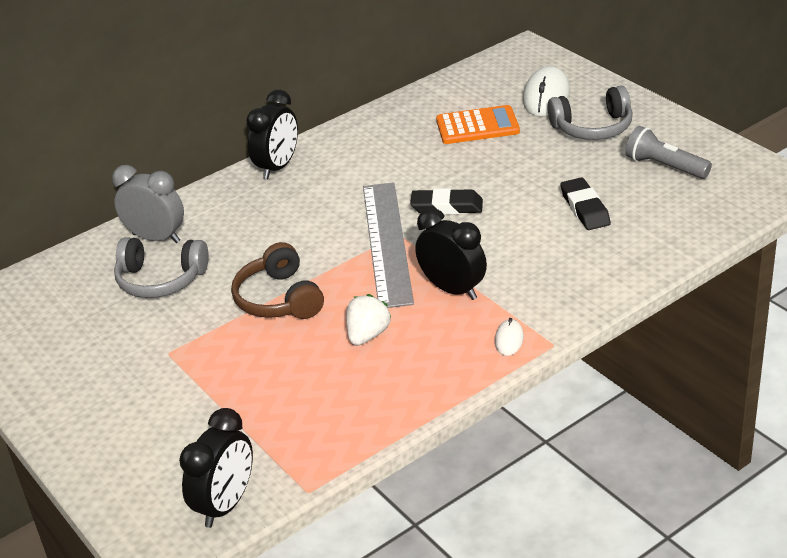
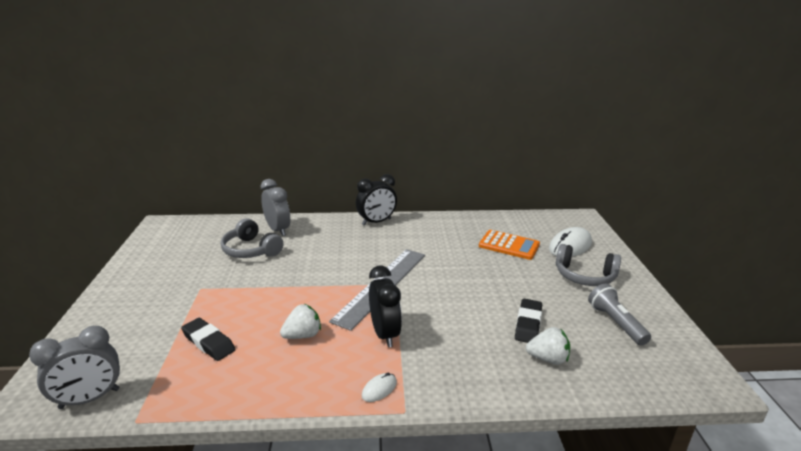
camera: 30 degrees right, 10 degrees down
(226, 505) = (90, 398): black clock -> grey clock
(279, 299) = (288, 288): brown headphones -> none
(447, 206) = (440, 281): black eraser -> black eraser (208, 342)
(633, 233) = (548, 359): none -> white strawberry

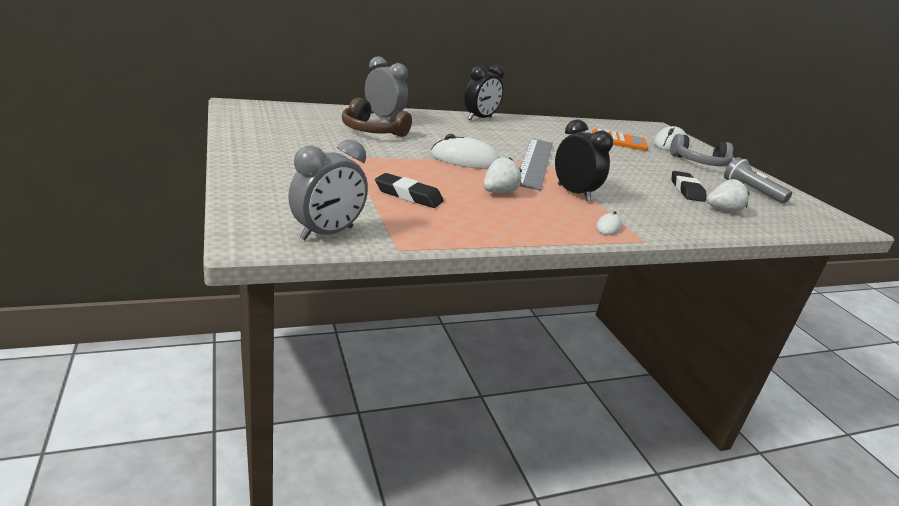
camera: 20 degrees left, 0 degrees up
(251, 250) = (372, 131): grey headphones -> brown headphones
(308, 287) = (465, 160): none -> white mouse

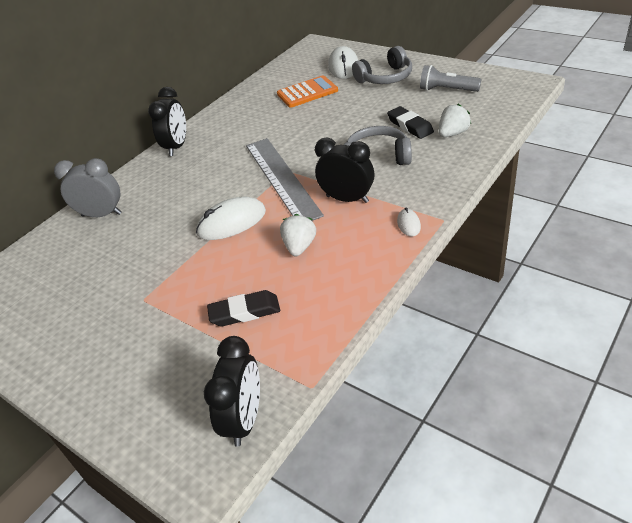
camera: 25 degrees left, 15 degrees up
(327, 233) = (245, 419): grey clock -> black clock
(372, 131) = (116, 244): brown headphones -> none
(631, 189) = (377, 157): none -> grey headphones

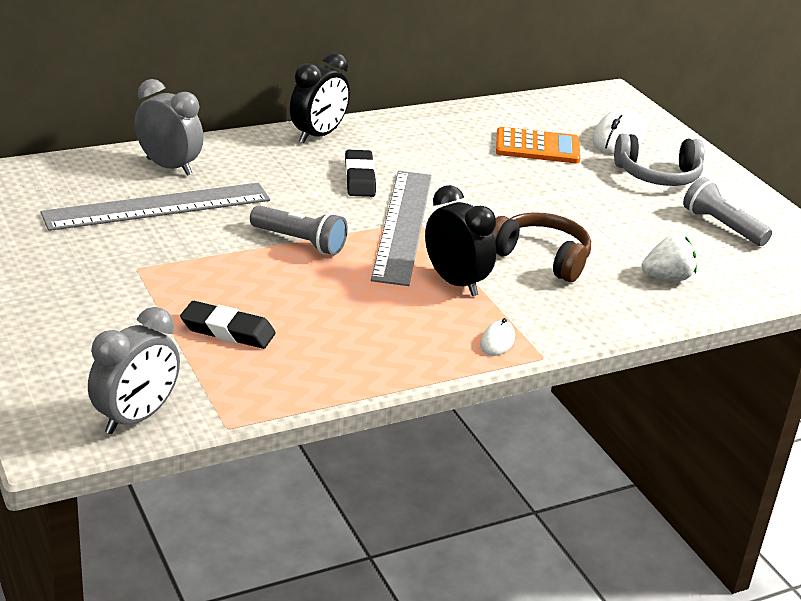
camera: 20 degrees right, 10 degrees down
(118, 246) = (157, 206): none -> grey ruler
(231, 222) = (300, 242): white mouse -> grey flashlight
(245, 419) = (136, 418): black clock -> grey clock
(300, 246) = (349, 301): white strawberry -> none
(377, 157) = (541, 258): grey headphones -> brown headphones
(410, 126) = (623, 243): black eraser -> black eraser (359, 178)

